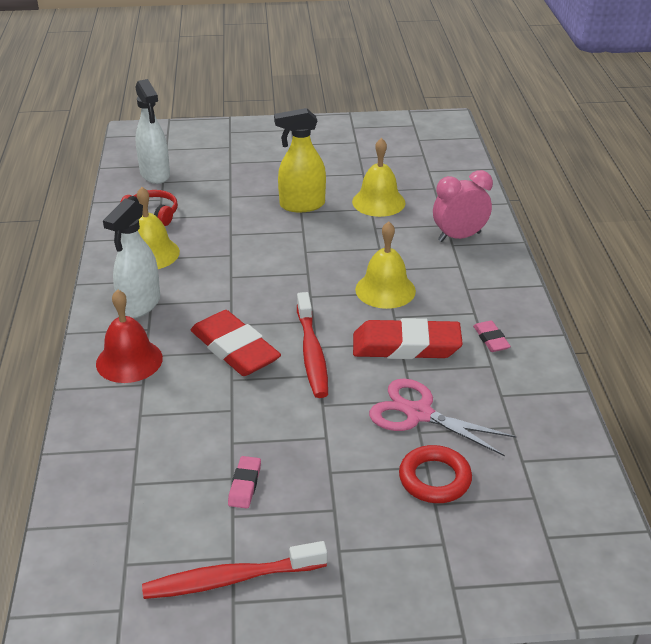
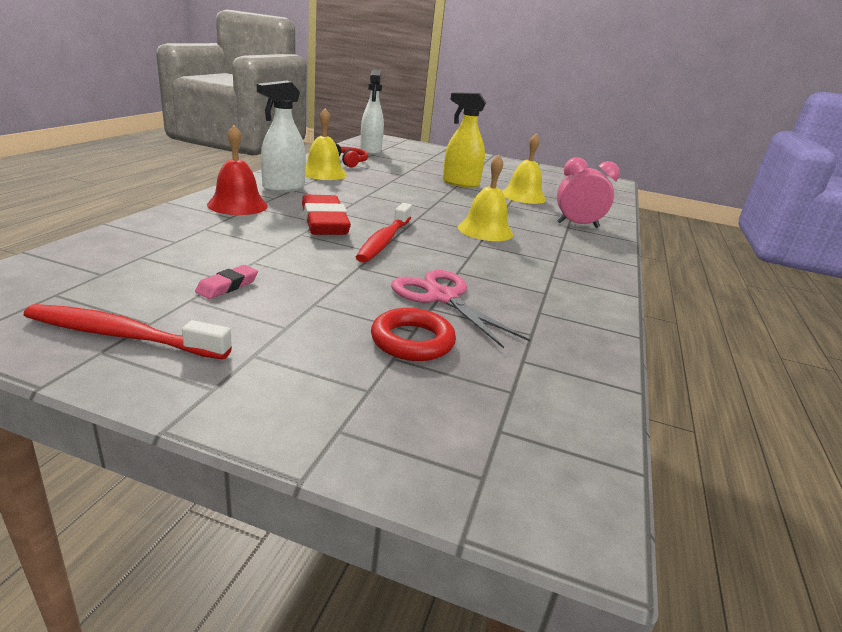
camera: 20 degrees right, 10 degrees down
(406, 346) = (472, 260): red eraser -> none
(491, 339) = (559, 278): pink eraser -> none

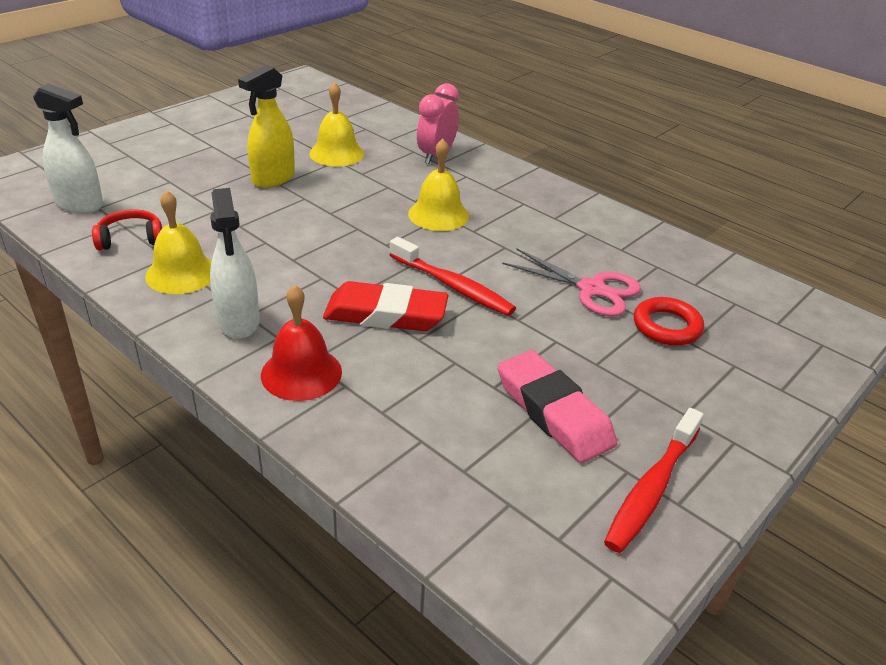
camera: 65 degrees left, 10 degrees up
(227, 286) = (553, 412): pink eraser -> pink eraser, size x2.12
(442, 297) = (592, 289): pink scissors -> pink scissors turned 135 degrees counterclockwise

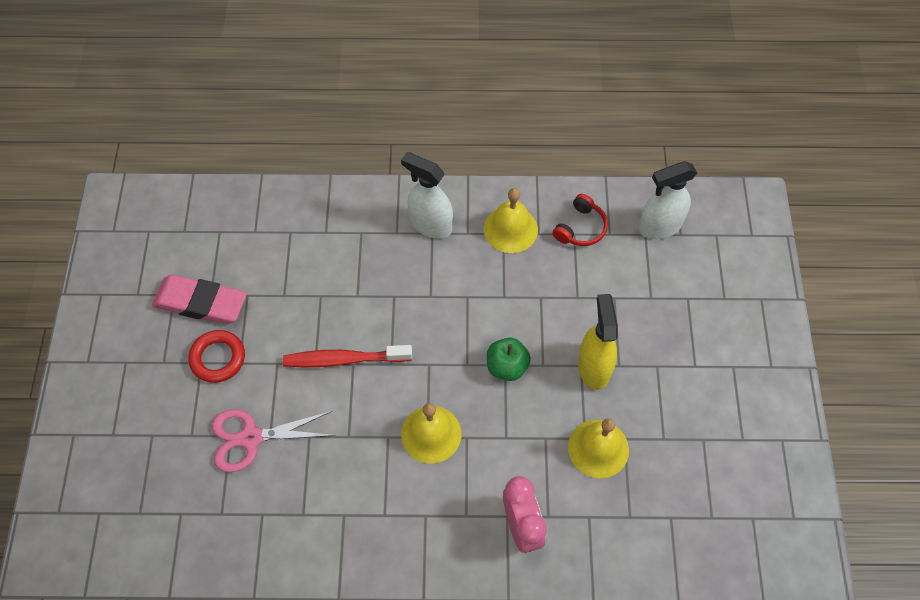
camera: 140 degrees right, 25 degrees up
(301, 373) = (356, 221): red bell -> none
(330, 211) = (507, 366): none -> green apple
(385, 314) = (358, 298): red eraser -> none
(651, 489) = (119, 292): red toothbrush -> none
(667, 326) = (176, 439): red ring -> red ring (218, 358)

